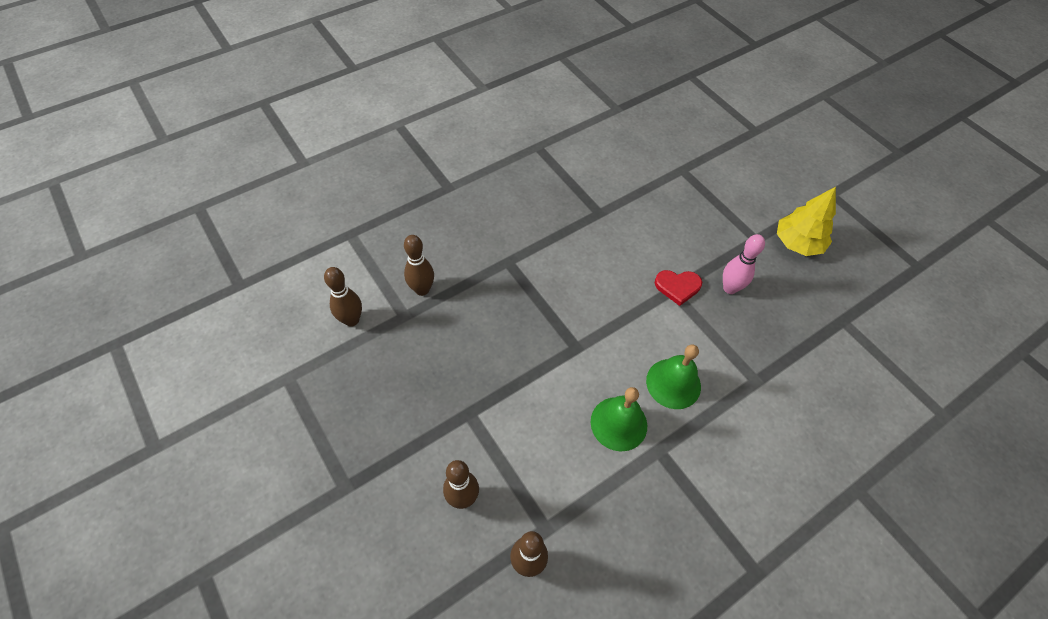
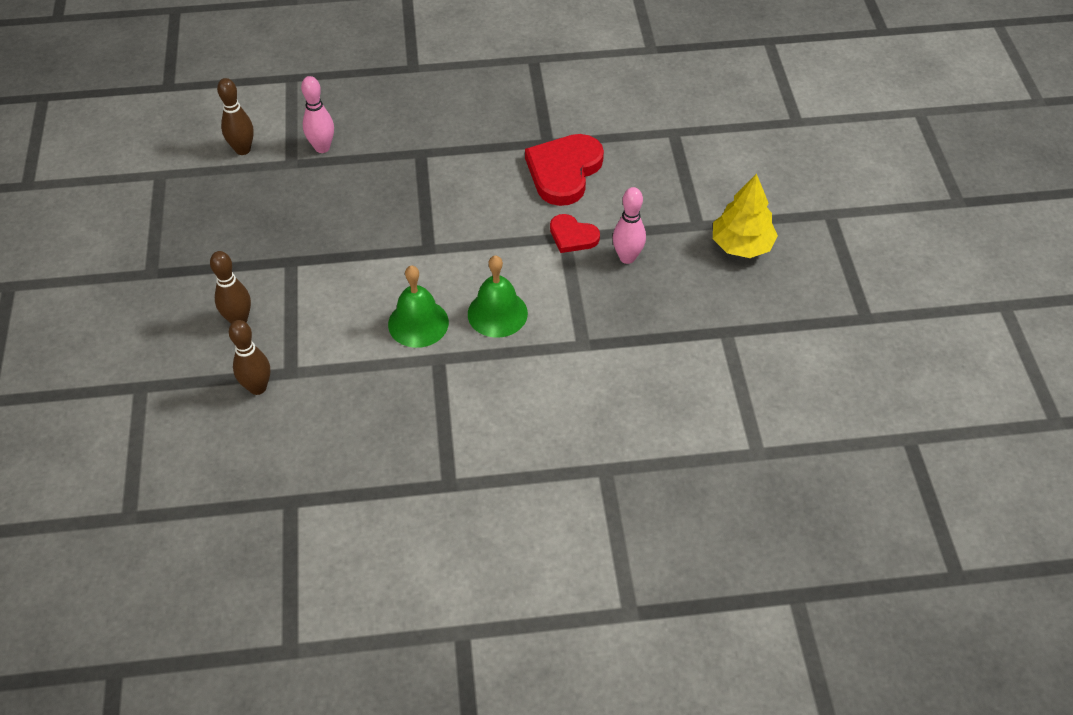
camera: 30 degrees right, 5 degrees down
(422, 289) = (322, 147): brown bowling pin -> pink bowling pin
(630, 233) = (564, 171): none -> red heart

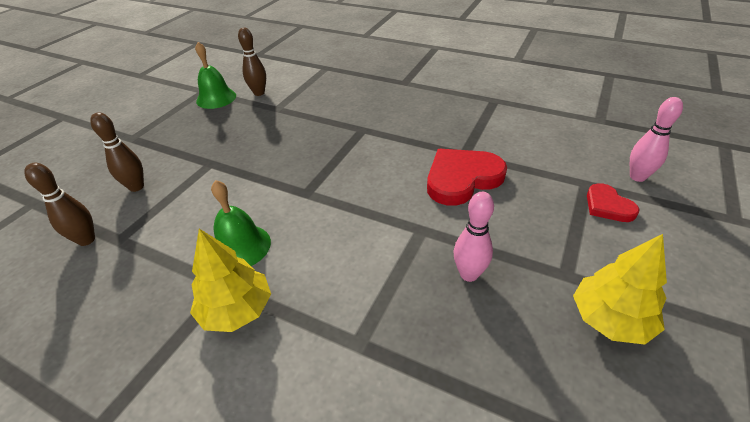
camera: 35 degrees right, 10 degrees down
(322, 147) = (304, 106): pink bowling pin -> pink bowling pin (637, 177)
(469, 369) = (236, 310): none -> yellow tree
(497, 313) = (308, 269): green bell -> green bell (216, 98)
(572, 236) = (430, 232): red heart -> red heart (608, 206)

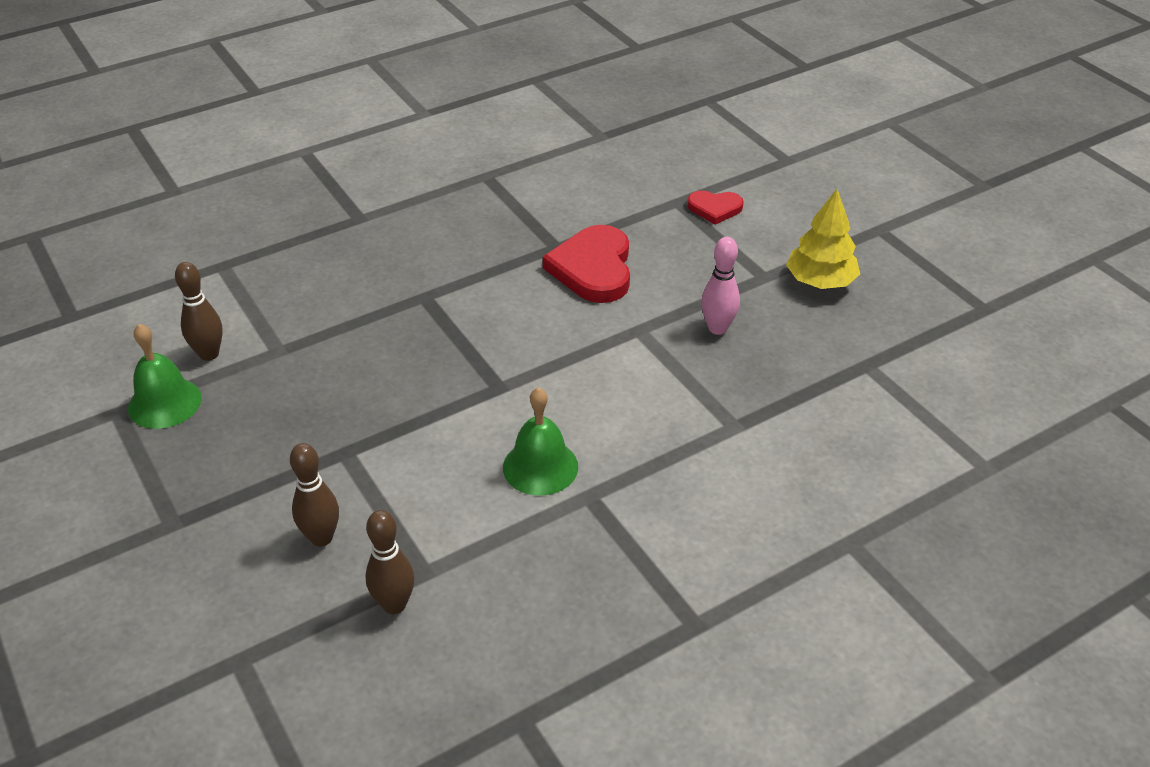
camera: 60 degrees left, 0 degrees up
(236, 310) = (631, 494): yellow tree -> none
(637, 177) = (698, 170): pink bowling pin -> none

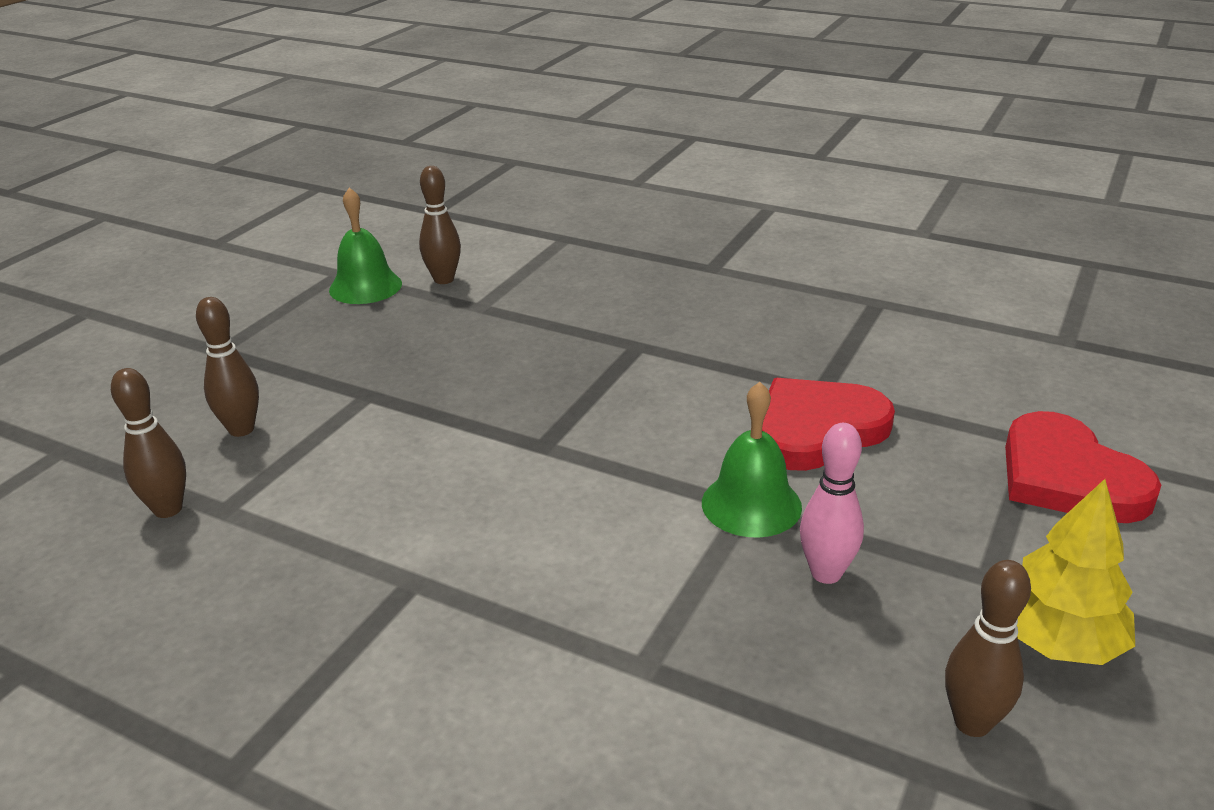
camera: 60 degrees right, 10 degrees down
(540, 467) = (436, 524): green bell -> green bell (751, 504)
(715, 208) = (1068, 477): red heart -> red heart, size x1.79
(849, 335) = (972, 723): none -> brown bowling pin

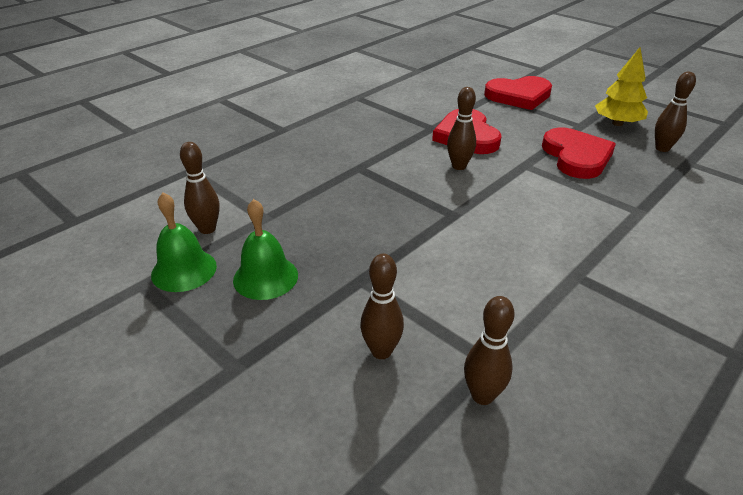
camera: 75 degrees left, 5 degrees up
(696, 433) = (459, 166): none -> brown bowling pin
(751, 504) = (524, 163): green bell -> green bell (265, 277)
(826, 573) = (576, 157): pink bowling pin -> red heart

